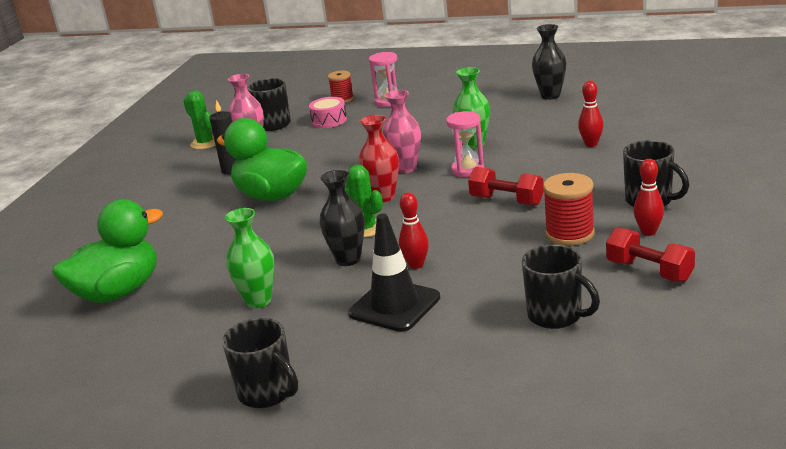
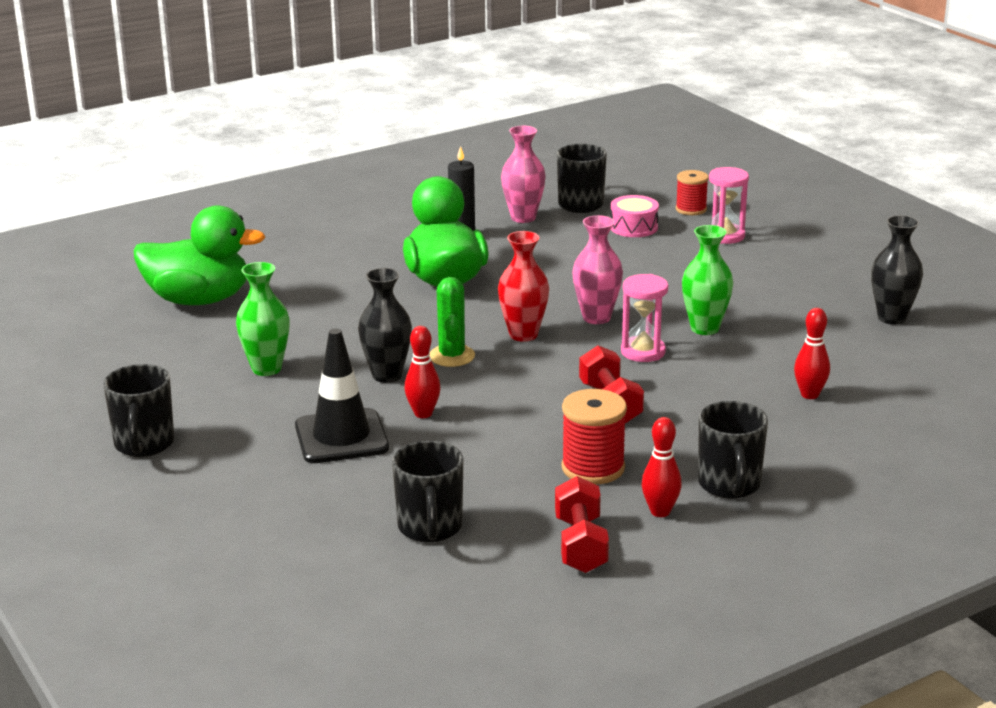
camera: 40 degrees right, 0 degrees up
(205, 143) = (492, 193): green cactus -> none

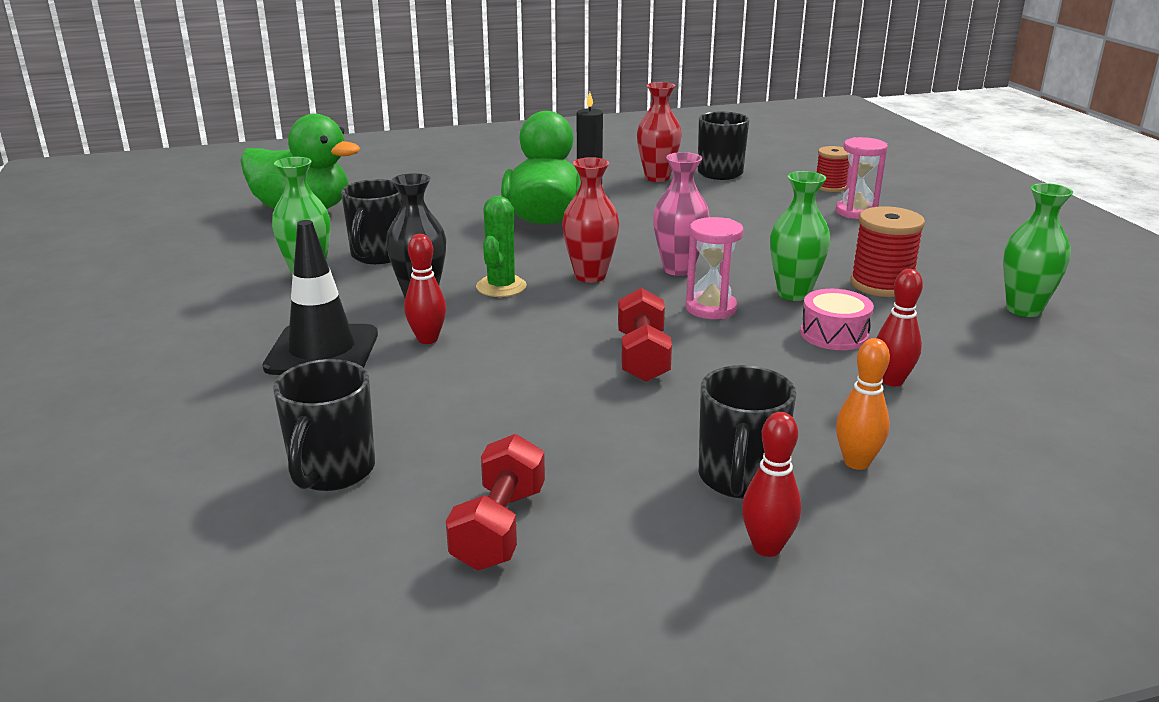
camera: 15 degrees right, 0 degrees up
(144, 445) = (121, 330): black mug -> black mug (378, 255)
(523, 218) = (657, 178): pink vase -> red vase
(593, 468) = (577, 429): red spool -> red spool (881, 285)
(634, 227) = (763, 196): pink drum -> pink drum (834, 334)
(660, 512) = (629, 499): red bowling pin -> red bowling pin (767, 547)
(805, 461) = (856, 462): none -> orange bowling pin
(891, 318) = (1024, 309): black vase -> green vase

